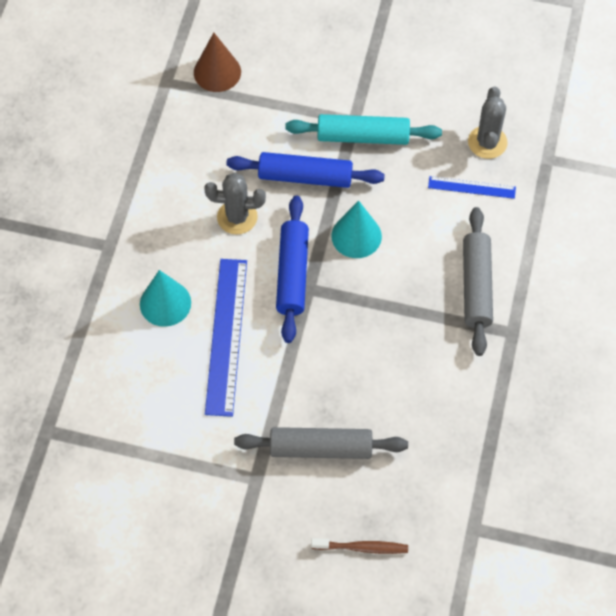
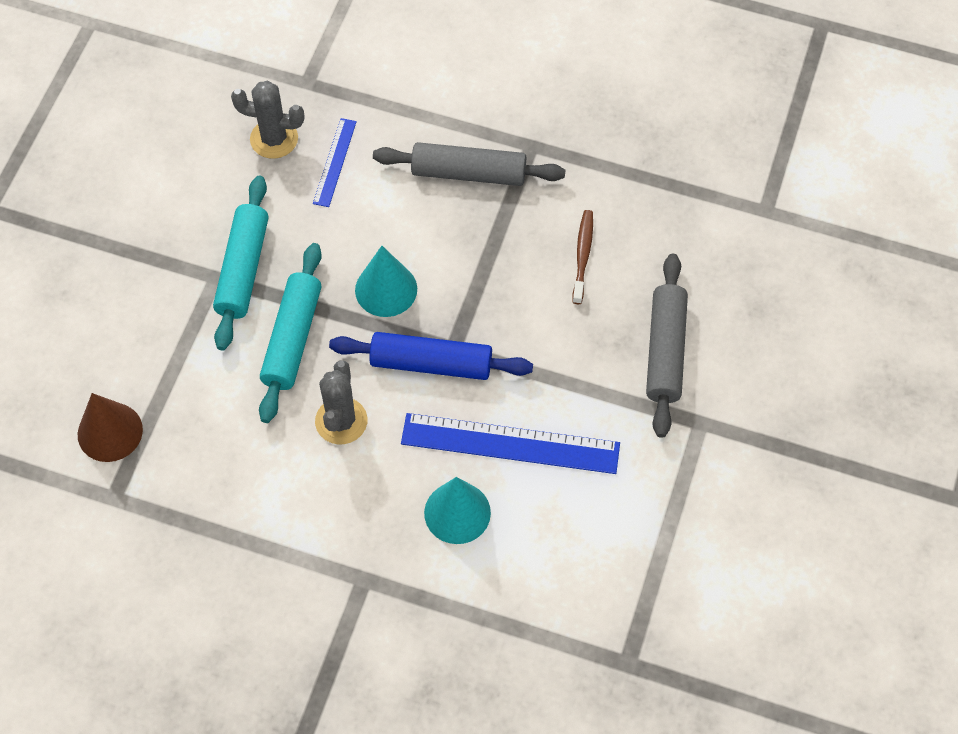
camera: 85 degrees left, 0 degrees up
(305, 177) = (292, 339): blue rolling pin -> turquoise rolling pin
(362, 547) = (787, 319): brown toothbrush -> brown toothbrush (582, 255)

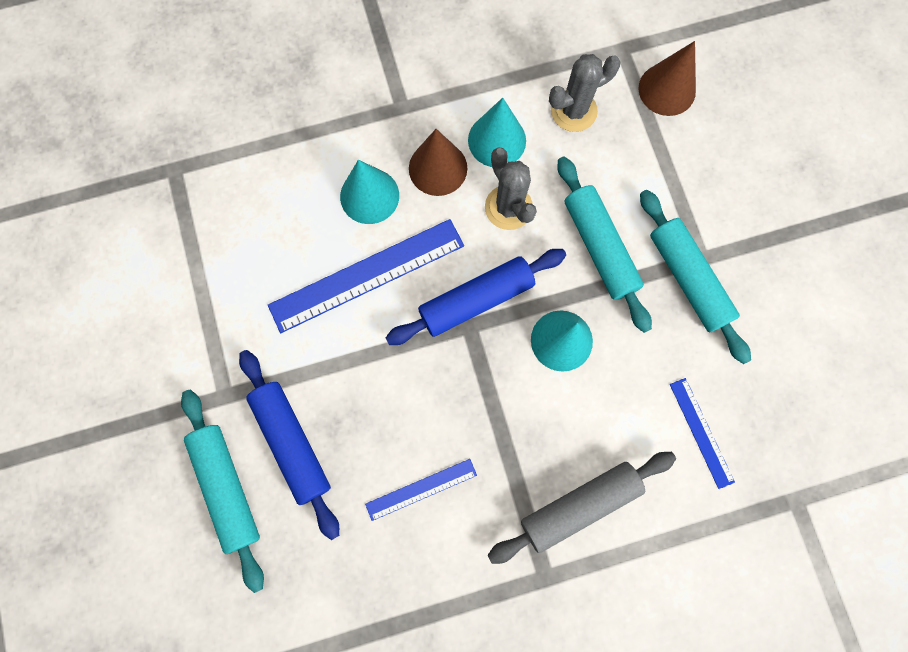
camera: 145 degrees right, 15 degrees up
(274, 139) = (771, 418): grey cactus -> grey cactus (573, 111)
(302, 487) = (497, 140): none -> turquoise cone
(376, 497) = (438, 168): none -> brown cone
(582, 255) = (421, 489): brown toothbrush -> blue ruler
(665, 351) = (292, 443): grey rolling pin -> blue rolling pin
(740, 351) = (227, 487): none -> turquoise rolling pin

